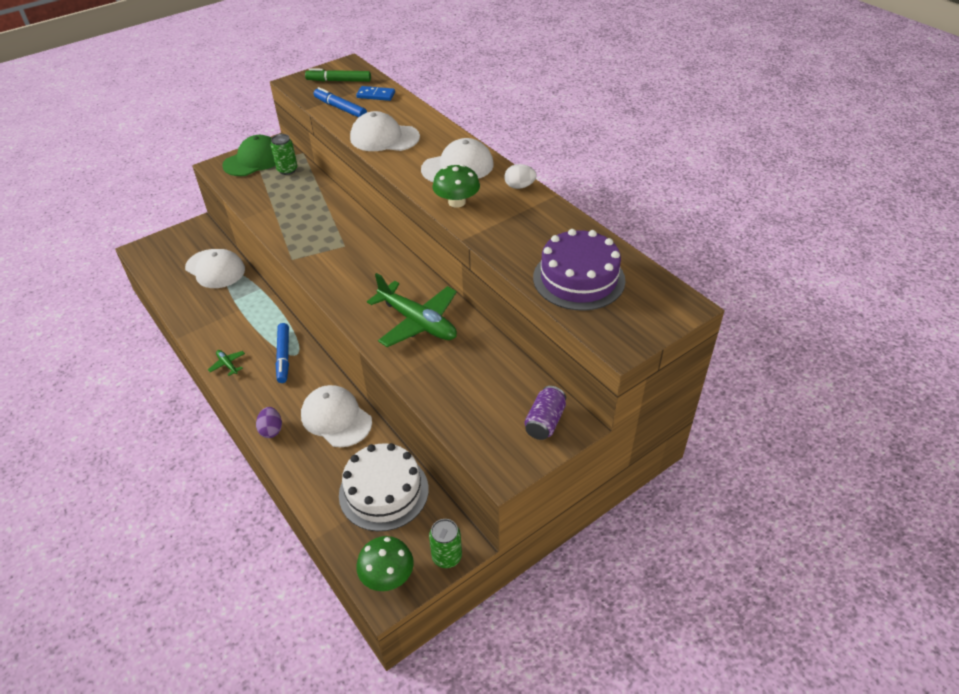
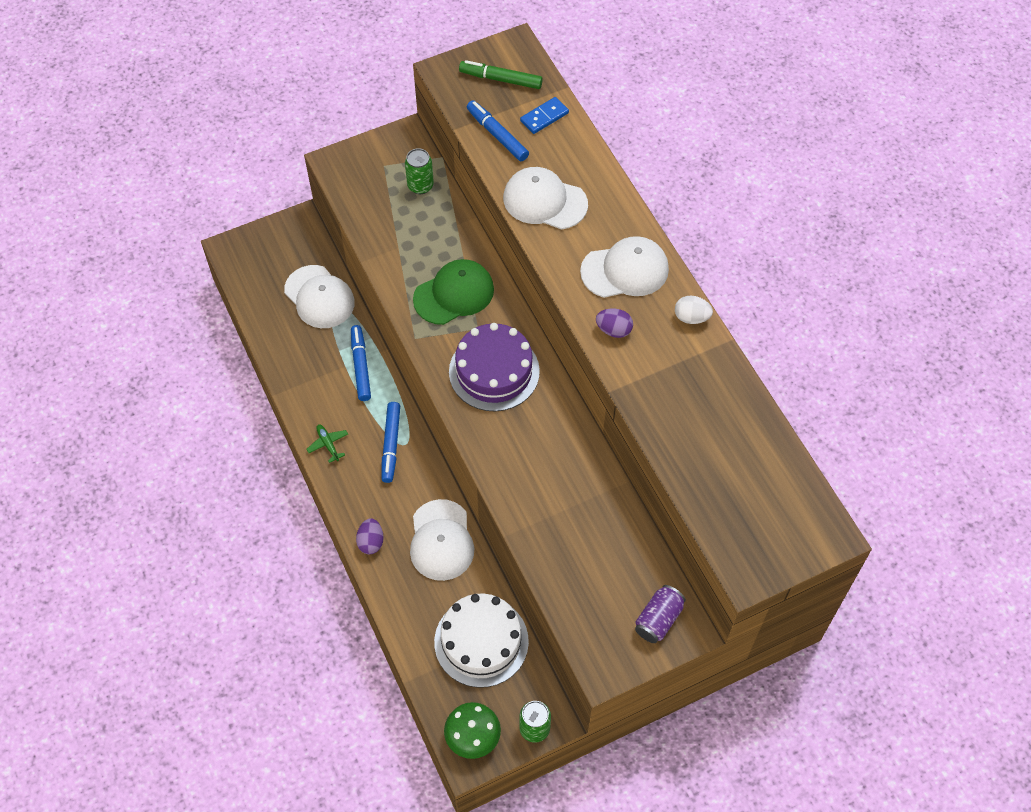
camera: 10 degrees right, 15 degrees up
(253, 308) = (360, 366): none -> blue marker
(254, 160) = (380, 160): green cap -> green cap (454, 294)
(336, 418) = (441, 540): white cap -> white cap turned 150 degrees counterclockwise
(376, 95) = (544, 117): blue domino -> blue domino turned 60 degrees counterclockwise
(418, 322) = (546, 460): green plane -> none
(457, 202) = (613, 330): green mushroom -> purple egg
(578, 279) = (726, 475): purple cake -> purple cake (494, 371)

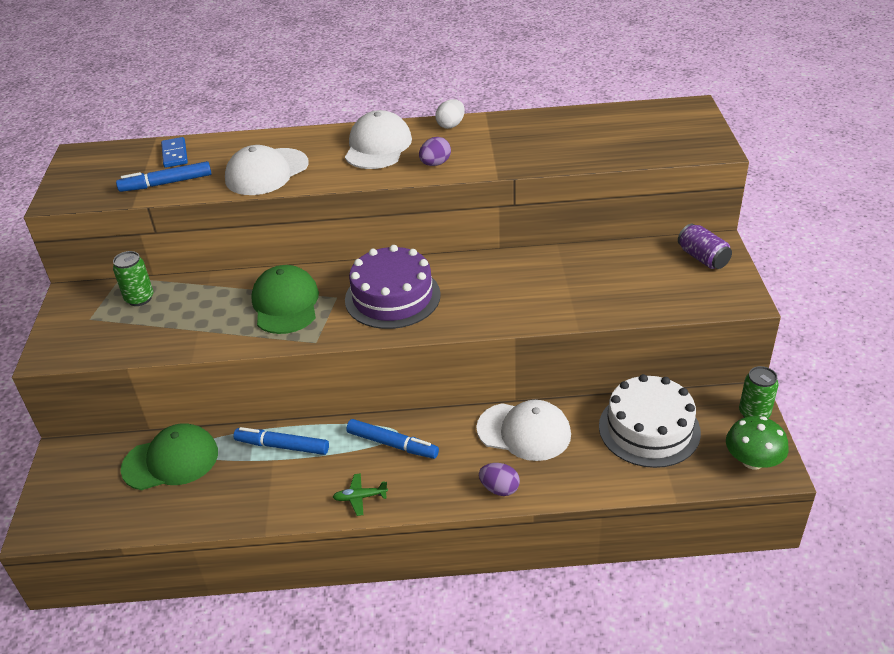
camera: 65 degrees left, 20 degrees down
(319, 297) = (171, 460): white cap -> green cap
(501, 79) = (106, 169): green marker -> none

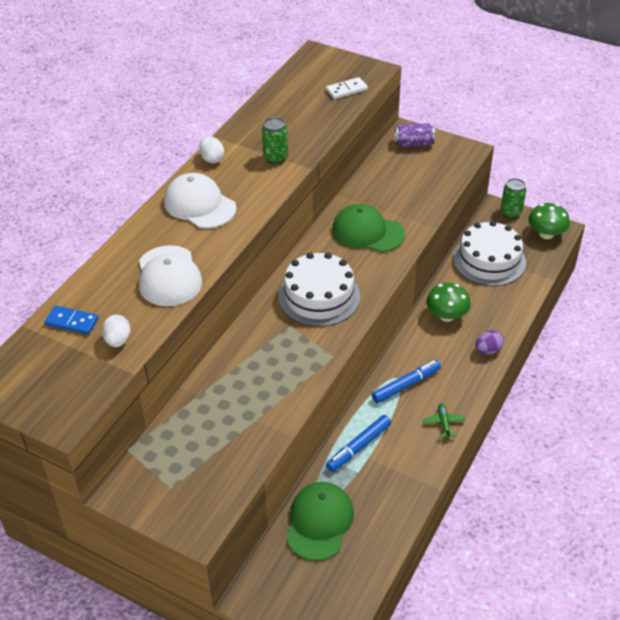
camera: 60 degrees left, 5 degrees up
(139, 298) = (174, 445): green can -> green can (275, 158)
(167, 183) = (118, 340): blue marker -> white egg
(285, 304) = (271, 356): green cap -> green cap (367, 232)
(360, 497) = (444, 423): green plane -> green plane turned 150 degrees clockwise
(392, 297) = (319, 296): purple cake -> white cake
(435, 164) = (258, 187): purple egg -> none
(524, 431) = (446, 315): white cap -> green mushroom
(654, 147) = (346, 90): none -> white domino

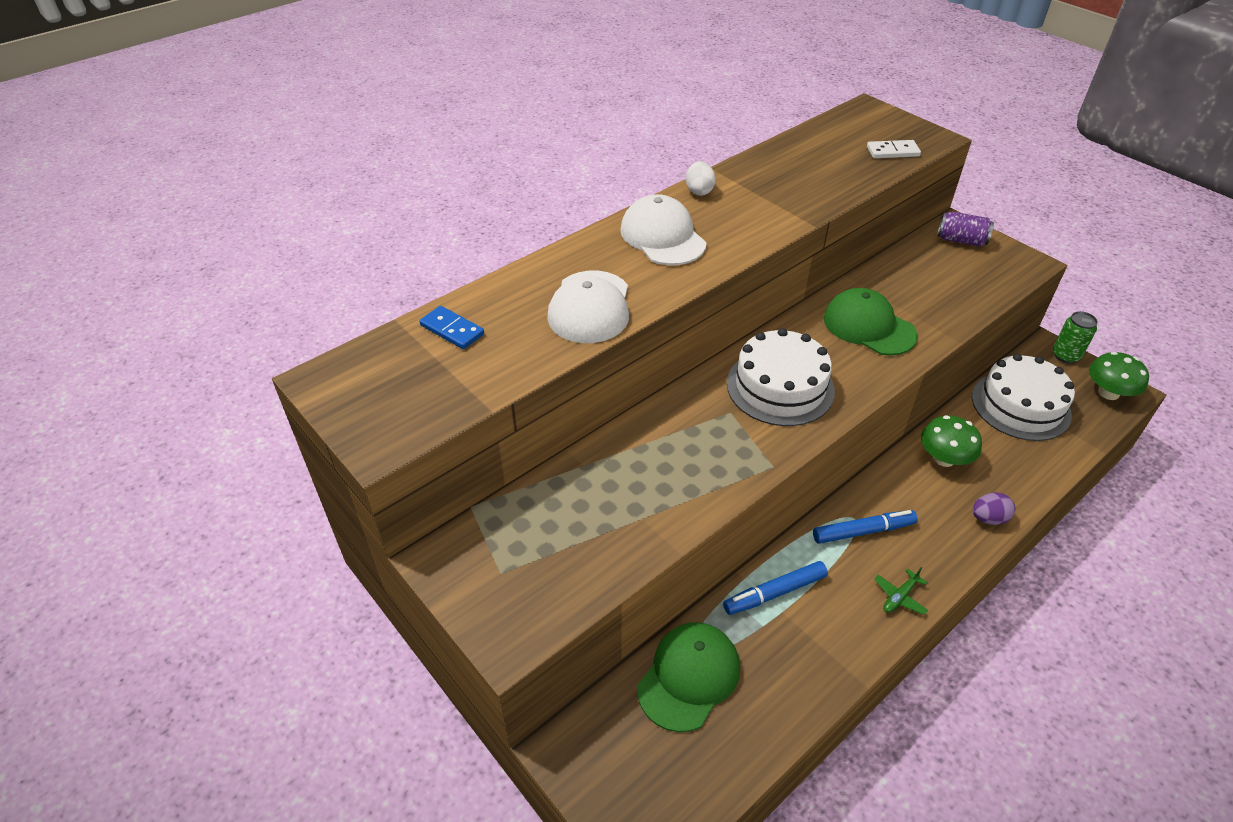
camera: 20 degrees right, 0 degrees up
(118, 340) = (494, 366): white egg -> none
(275, 158) = (776, 206): green can -> none
(444, 423) = (899, 597): green plane -> green plane turned 150 degrees counterclockwise

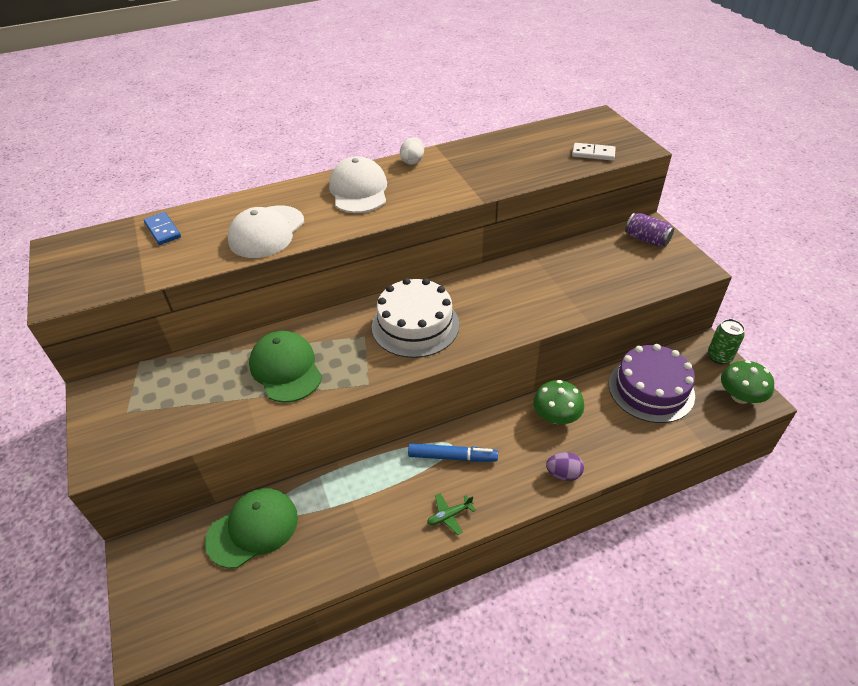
camera: 20 degrees right, 0 degrees up
(775, 593) = (354, 485): blue marker -> none
(868, 326) = (519, 293): green cap -> green cap (286, 369)
(1020, 405) = (651, 389): white cake -> purple cake

